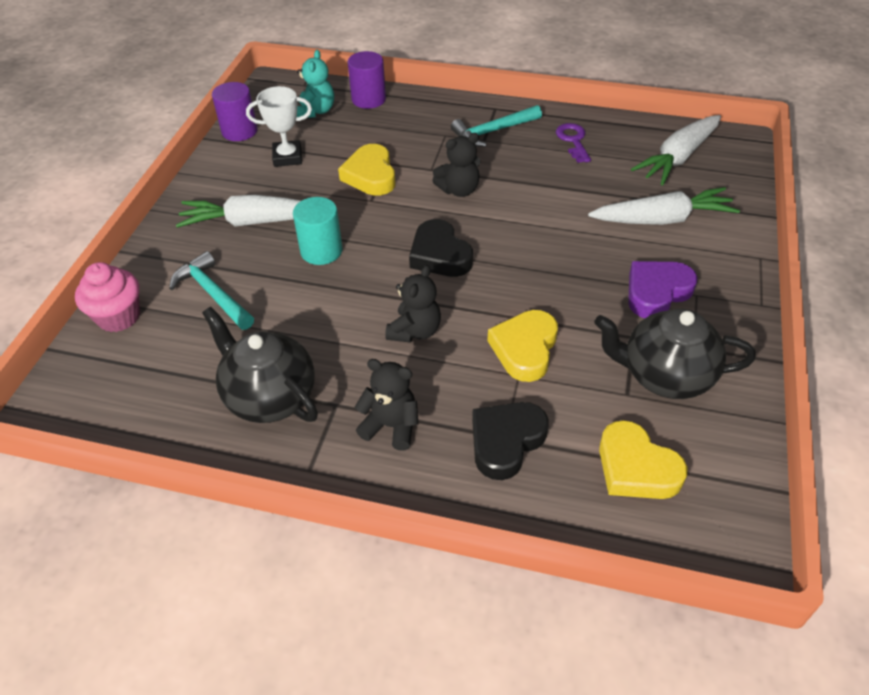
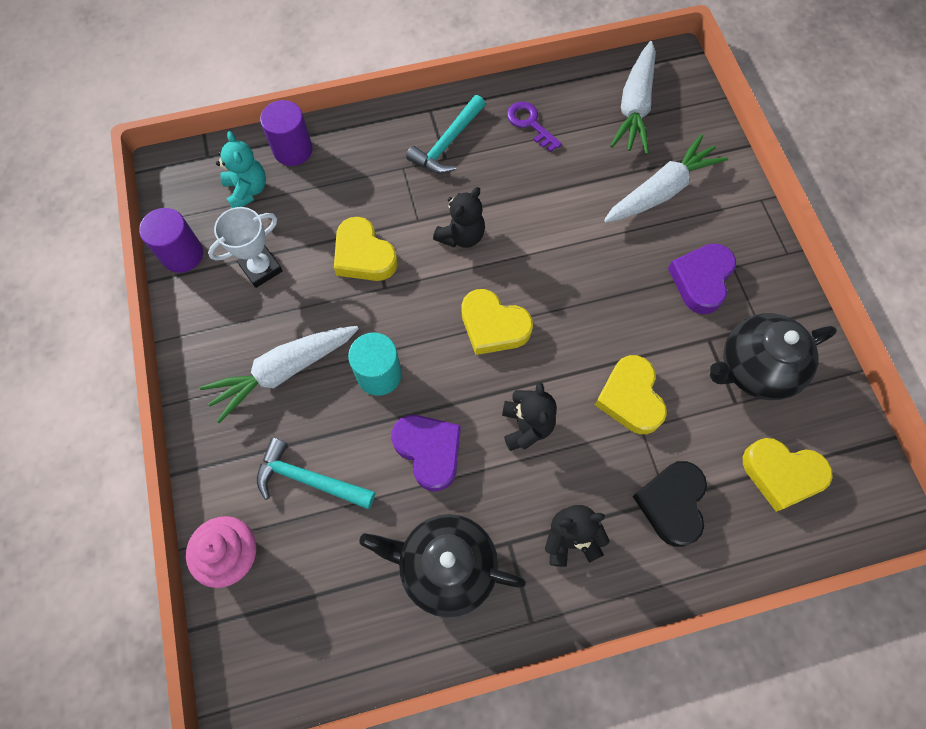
camera: 30 degrees left, 20 degrees up
(320, 314) = (429, 451): none -> purple heart
(439, 255) = (493, 326): black heart -> yellow heart

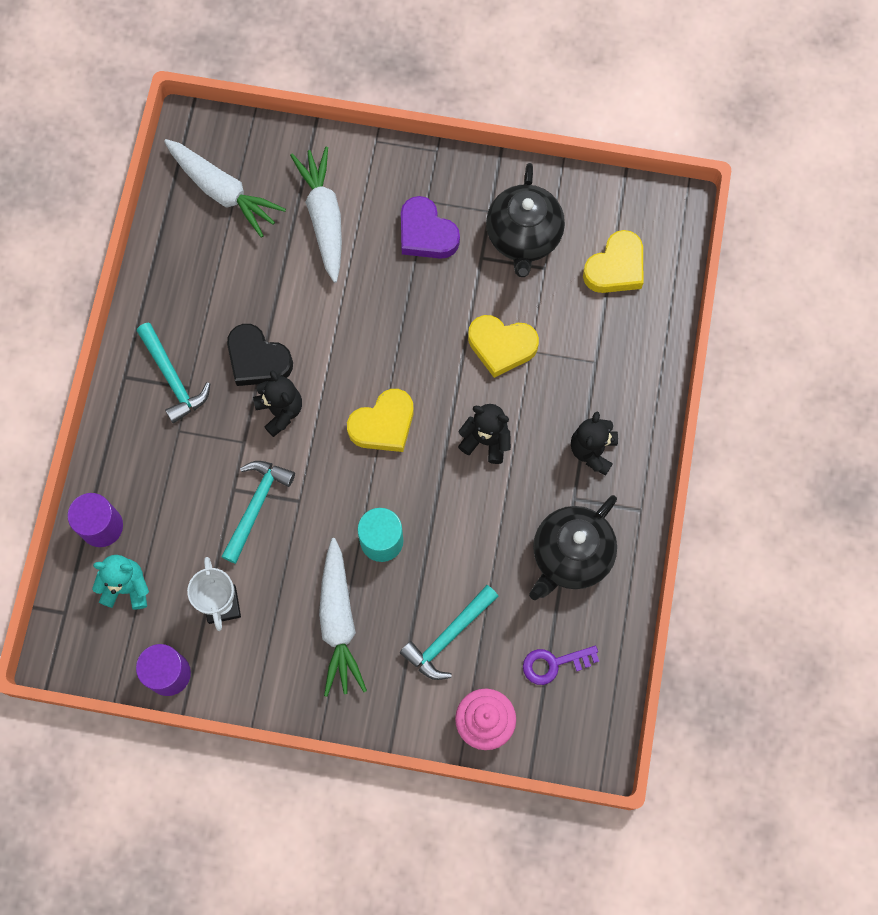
camera: 65 degrees left, 5 degrees up
(363, 255) = (256, 506): yellow heart -> turquoise hammer
(429, 451) = (470, 528): purple heart -> none
(530, 124) = (191, 293): purple key -> purple key (554, 664)
(671, 503) = (600, 361): black heart -> black heart (257, 359)

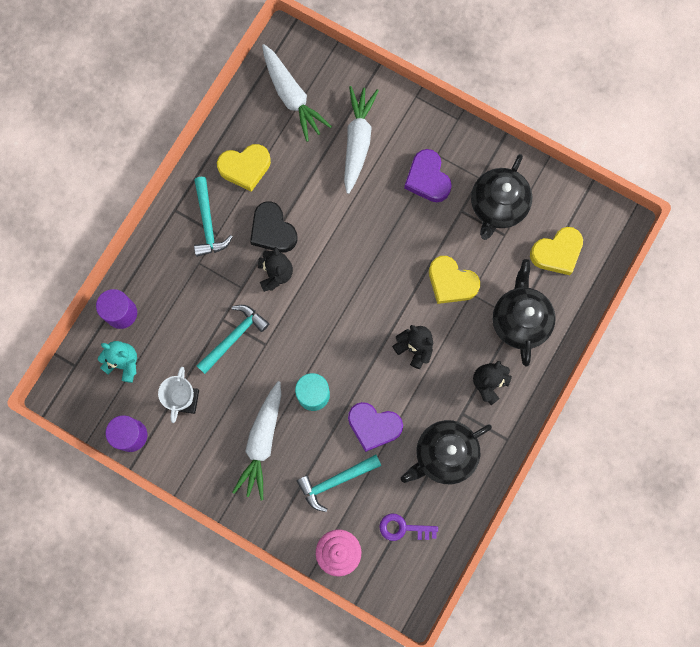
camera: 20 degrees right, 5 degrees up
(383, 424) = (345, 310): yellow heart -> yellow heart (245, 168)
(471, 552) = (373, 426): none -> purple heart
(601, 363) = (520, 320): none -> black teapot

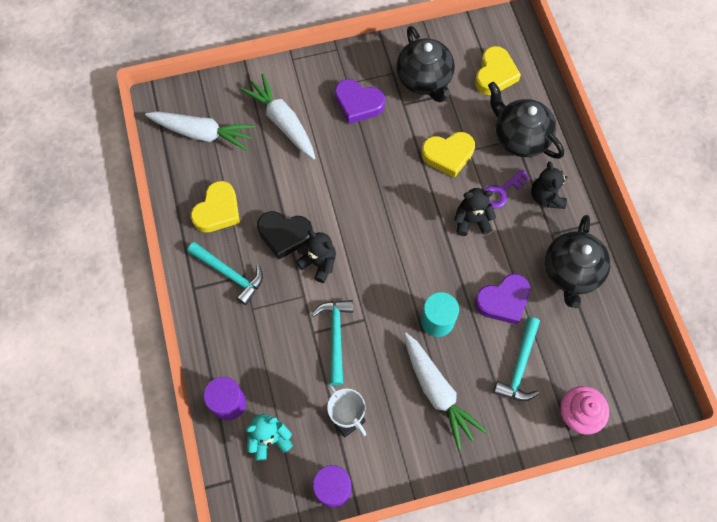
camera: 45 degrees left, 10 degrees down
(403, 528) = (601, 351): purple key -> purple key (501, 192)

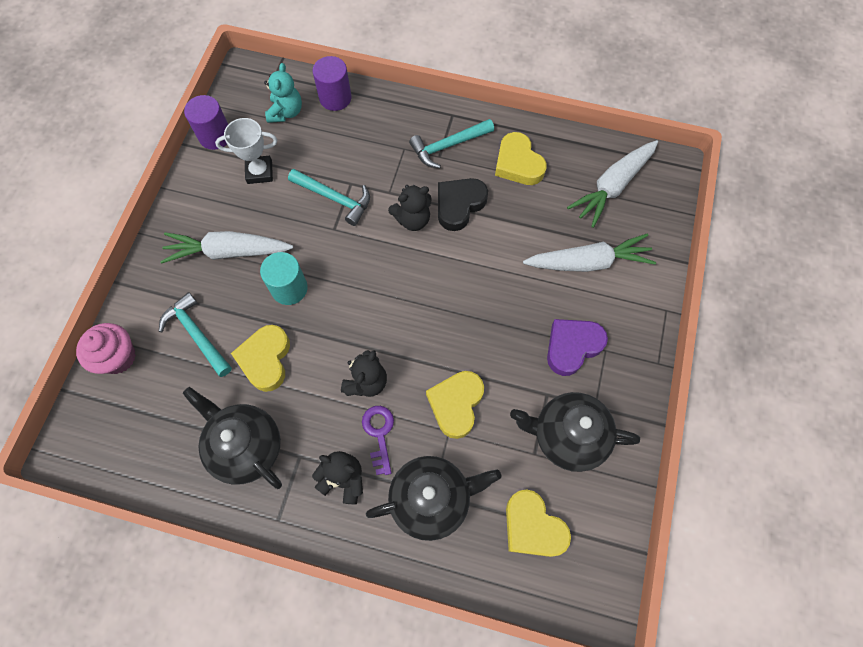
camera: 120 degrees right, 0 degrees up
(503, 301) = (265, 359): purple heart -> yellow heart

